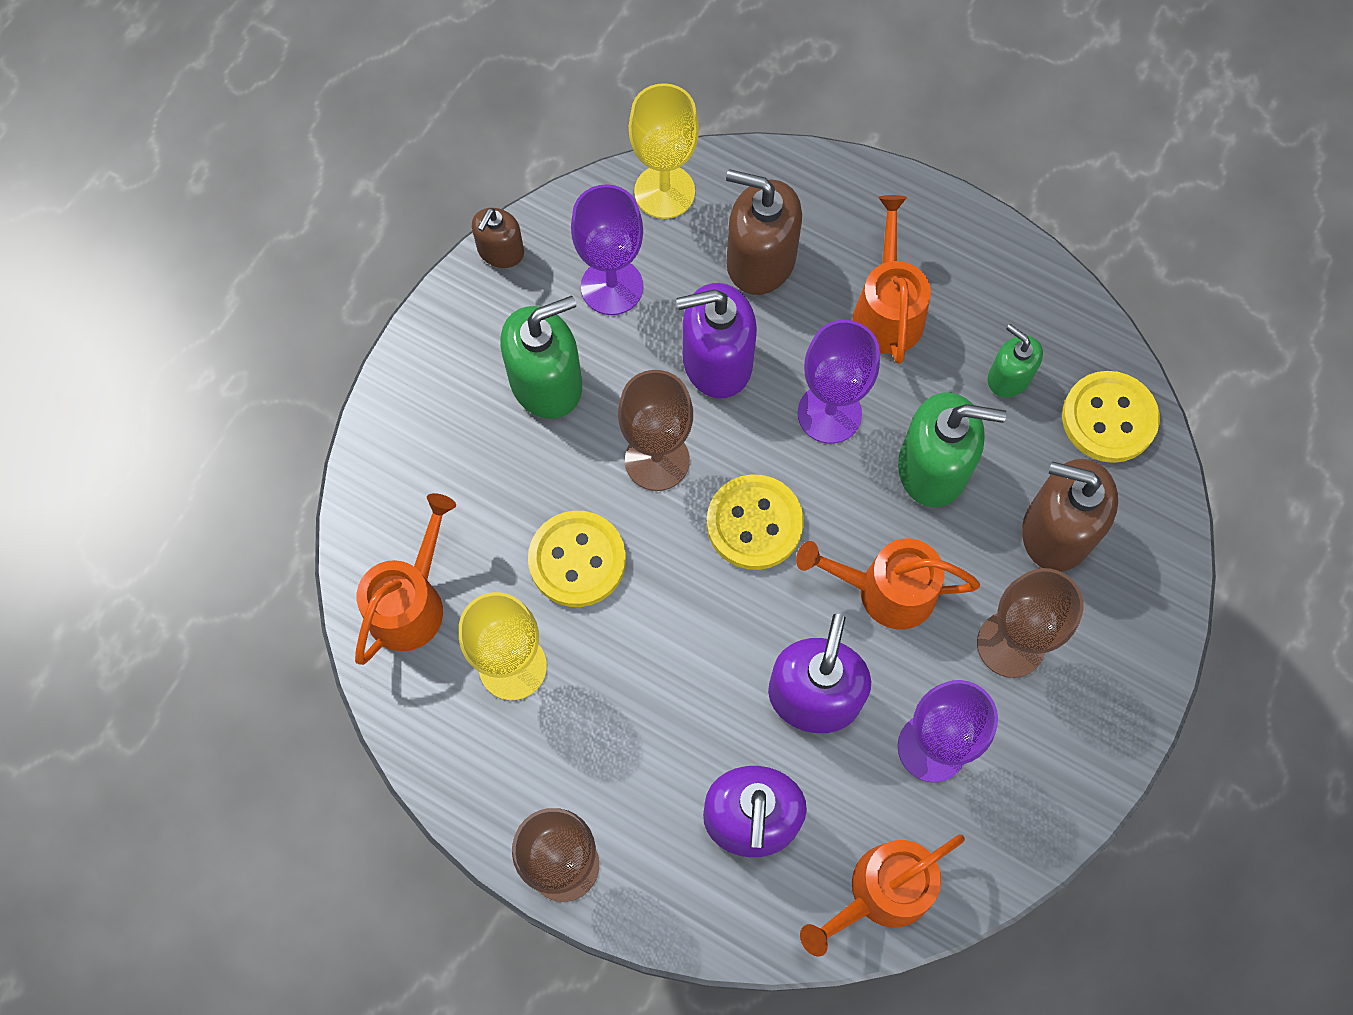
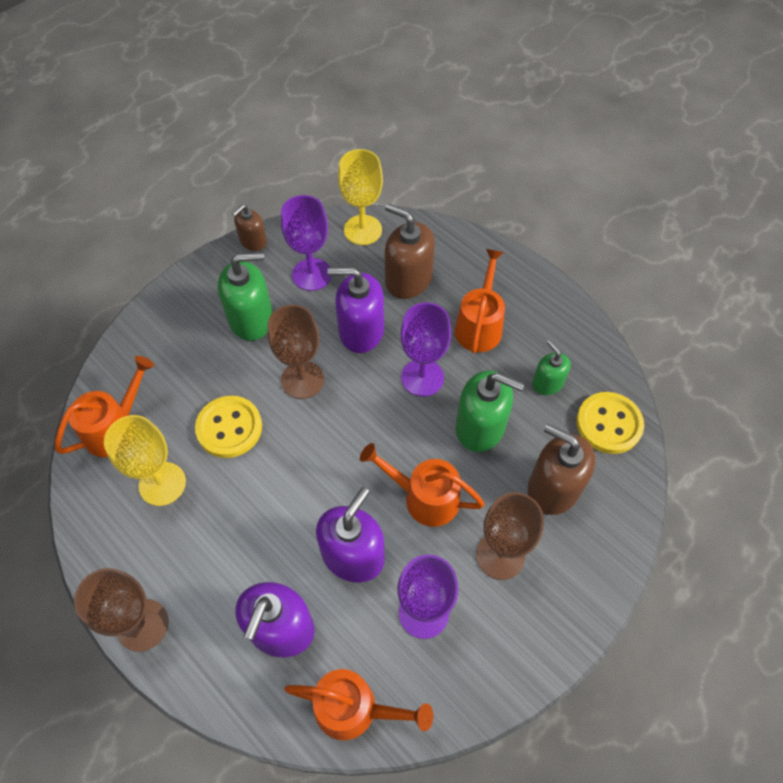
camera: 15 degrees right, 10 degrees down
(754, 523) = (351, 433): yellow button -> none
(881, 893) = (354, 708): orange watering can -> orange watering can turned 150 degrees counterclockwise

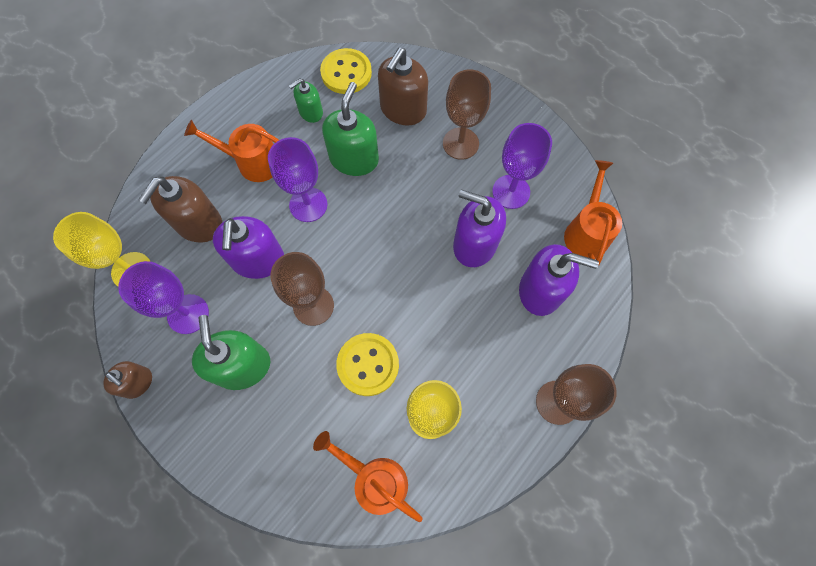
camera: 95 degrees left, 10 degrees up
(424, 497) = (420, 196): orange watering can -> none

